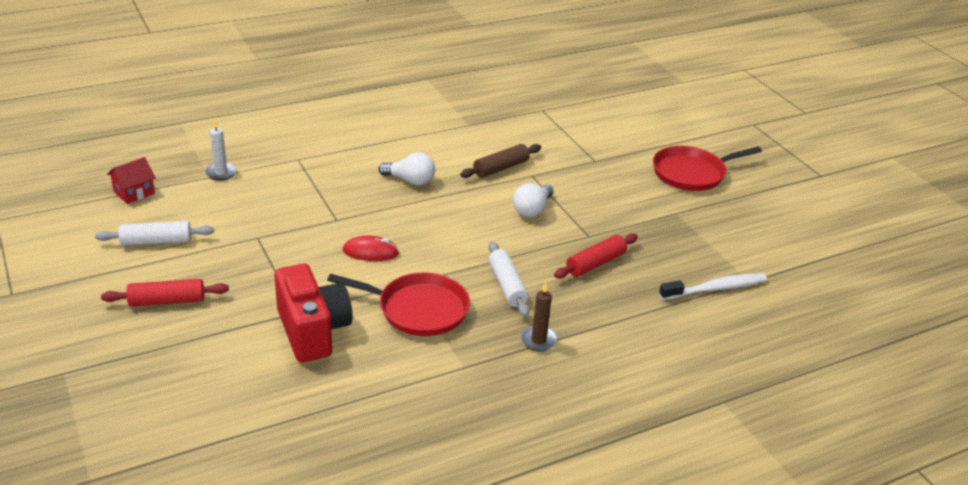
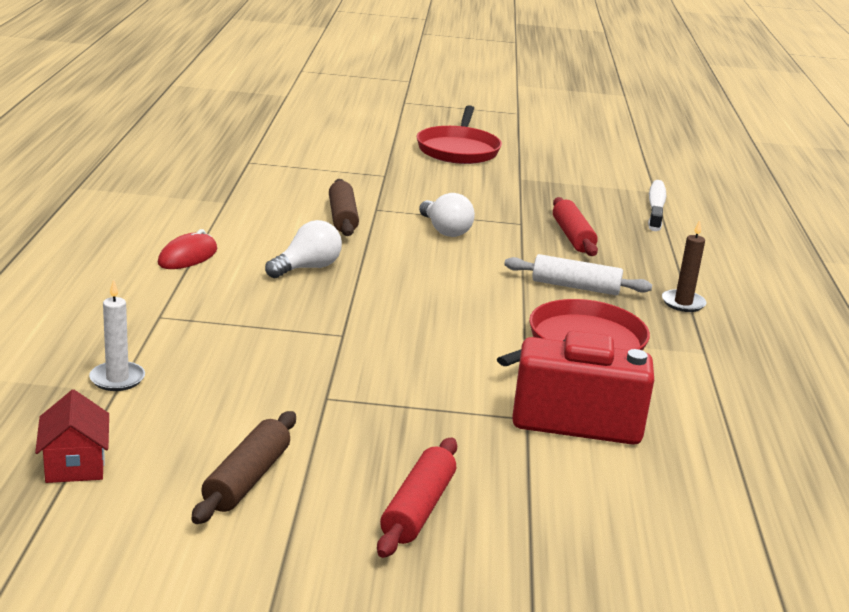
camera: 60 degrees left, 10 degrees down
(156, 241) = (247, 479): white rolling pin -> brown rolling pin
(370, 252) = (439, 336): red mouse -> red mouse (188, 257)

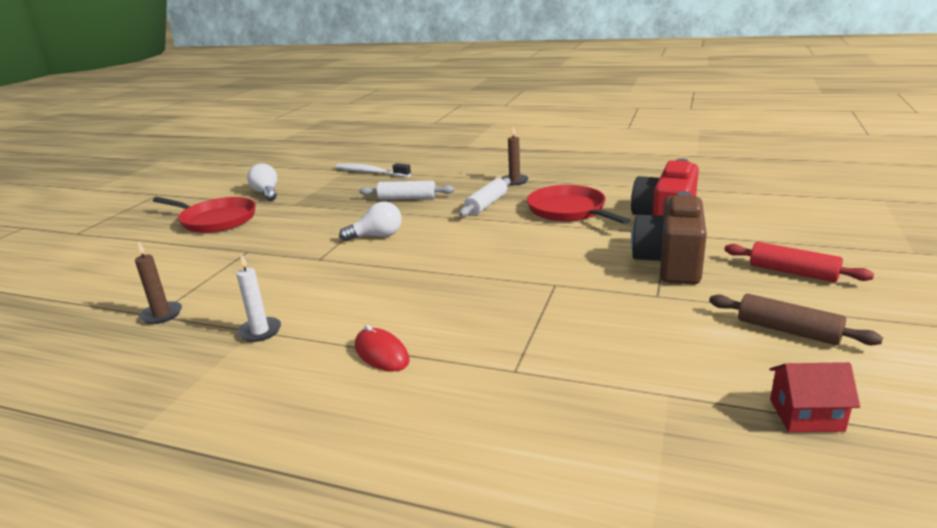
camera: 70 degrees left, 0 degrees up
(117, 379) = (644, 394): white candle -> white candle (260, 331)
(249, 164) = (162, 315): none -> brown candle
(307, 268) = (428, 294): white light bulb -> white light bulb (266, 193)
(342, 217) = (328, 274): brown rolling pin -> none
(421, 412) = (670, 263): none -> brown camera
(572, 236) = (407, 198): red rolling pin -> white rolling pin

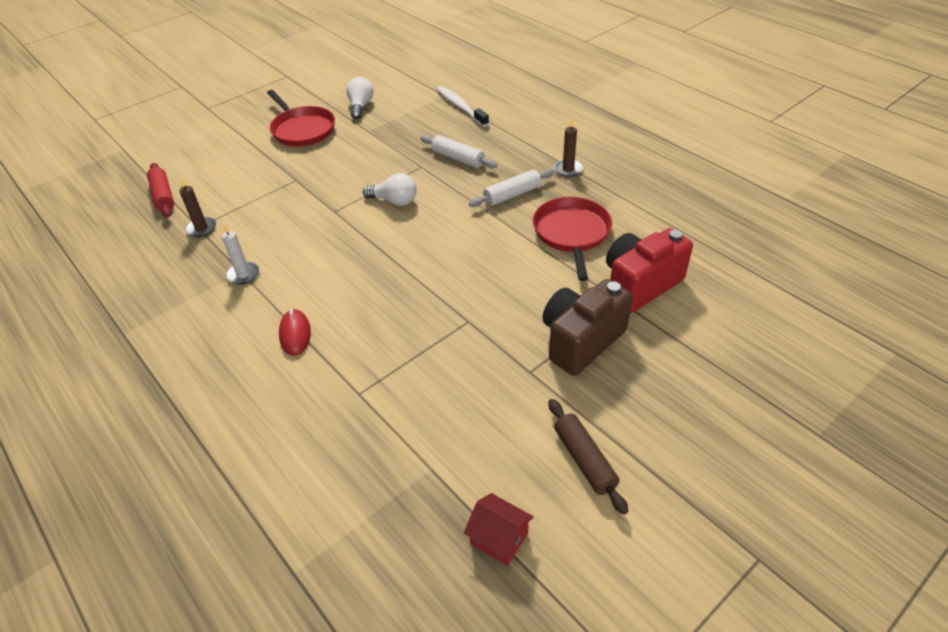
camera: 30 degrees right, 20 degrees up
(793, 272) = (671, 402): red rolling pin -> red rolling pin (163, 196)

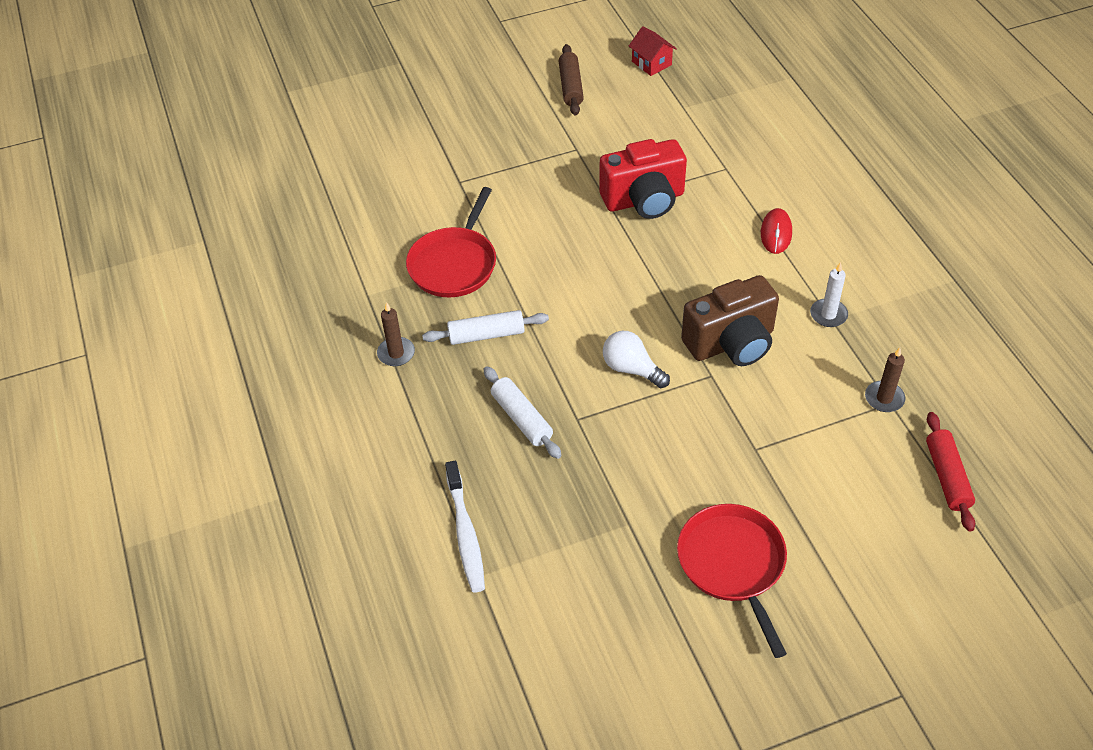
camera: 160 degrees left, 5 degrees up
(360, 106) = (624, 595): white light bulb -> none
(581, 341) = (519, 160): brown camera -> brown camera (731, 343)
(640, 284) = (431, 193): red camera -> red camera (644, 200)

